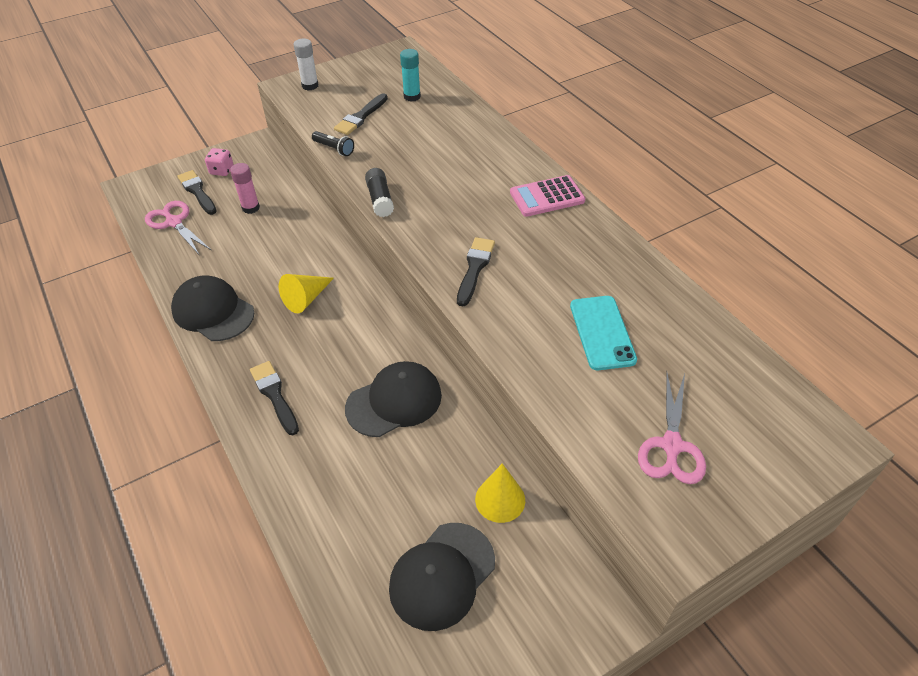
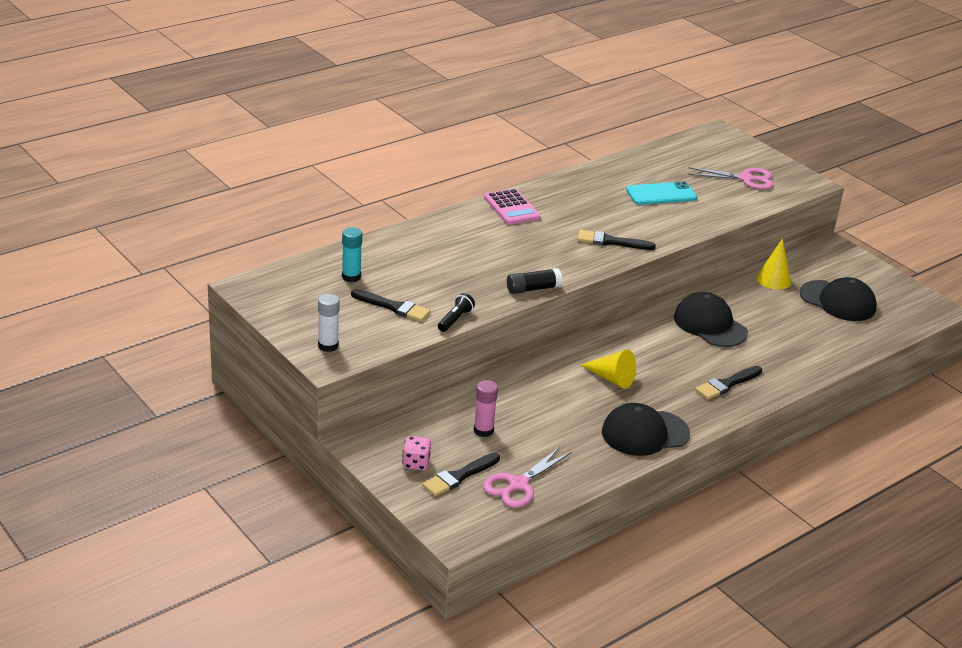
camera: 100 degrees left, 15 degrees down
(213, 311) = (644, 433): black cap -> black cap turned 45 degrees clockwise

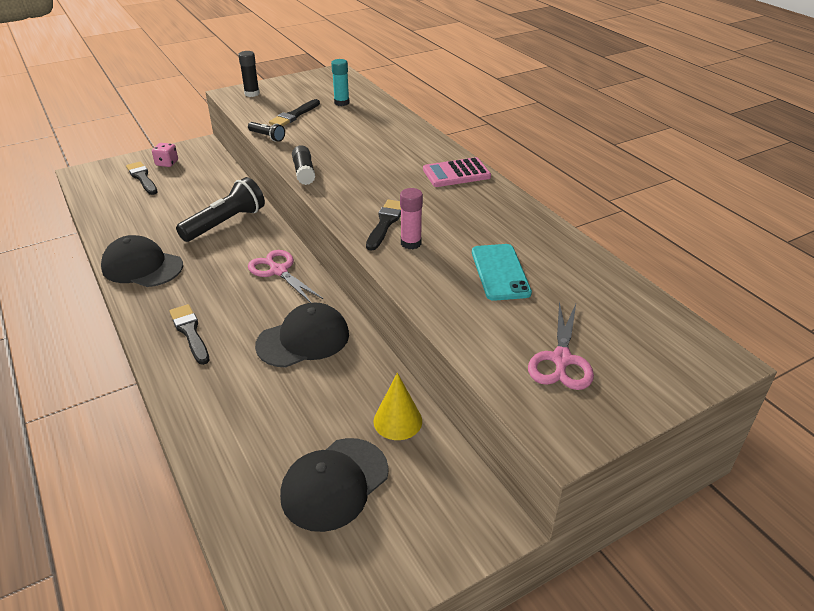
camera: 100 degrees right, 5 degrees up
(328, 346) = (252, 94): white glue stick -> black glue stick
(483, 430) = (189, 190): pink glue stick -> pink glue stick (411, 243)
(518, 484) = (117, 200): pink scissors -> pink scissors (278, 271)
(548, 391) = (225, 223): none -> black flashlight
(611, 378) = (230, 258): yellow cone -> none
(644, 433) = (142, 266): black cap -> black cap turned 60 degrees counterclockwise

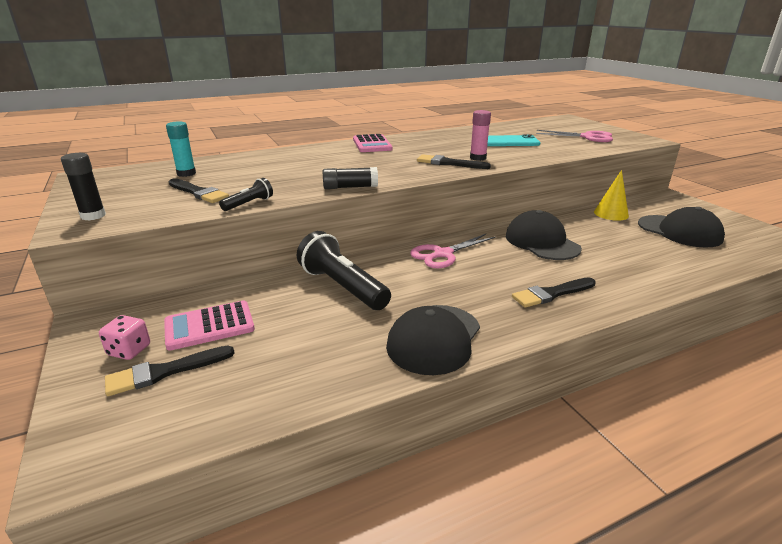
camera: 85 degrees left, 10 degrees down
(185, 181) = (209, 326): none -> pink calculator

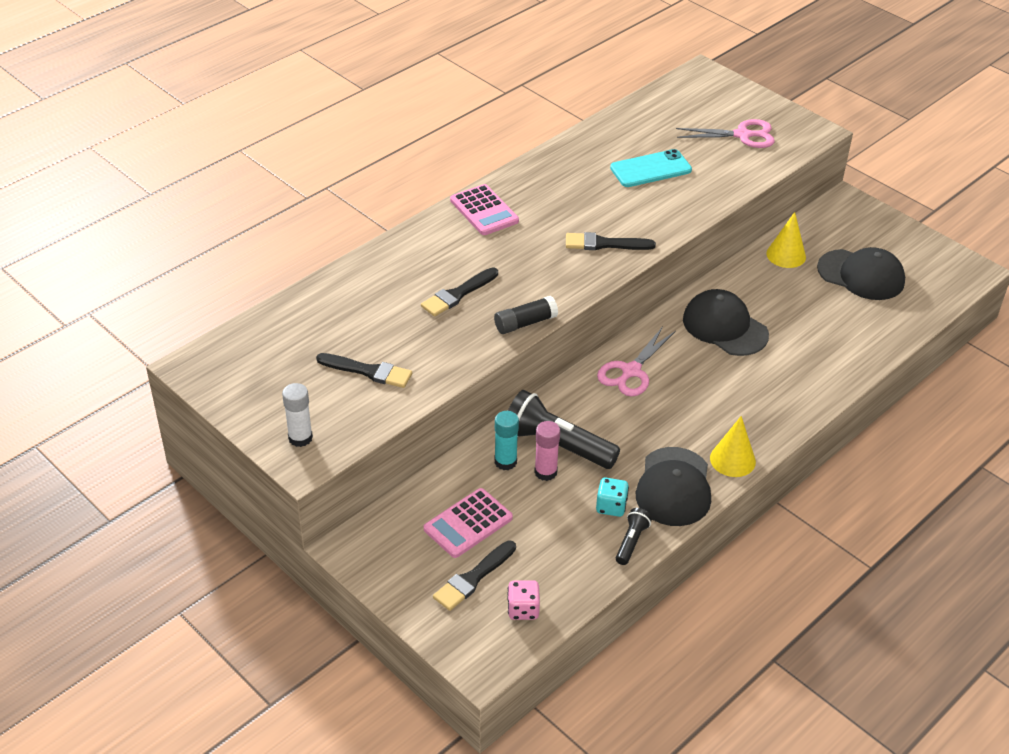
camera: 20 degrees left, 15 degrees up
(93, 216) = (300, 438): black glue stick -> white glue stick
(129, 350) = (421, 567): pink dice -> pink dice (523, 609)
(186, 173) = (313, 334): turquoise glue stick -> turquoise glue stick (505, 462)
(249, 204) = (442, 380): black flashlight -> black flashlight (631, 542)
(357, 341) = (611, 506): none -> turquoise dice
(478, 158) = (631, 223): pink glue stick -> pink glue stick (545, 472)
(510, 329) = (732, 460): none -> yellow cone
(551, 294) = (755, 406): black brush -> black brush (458, 294)

